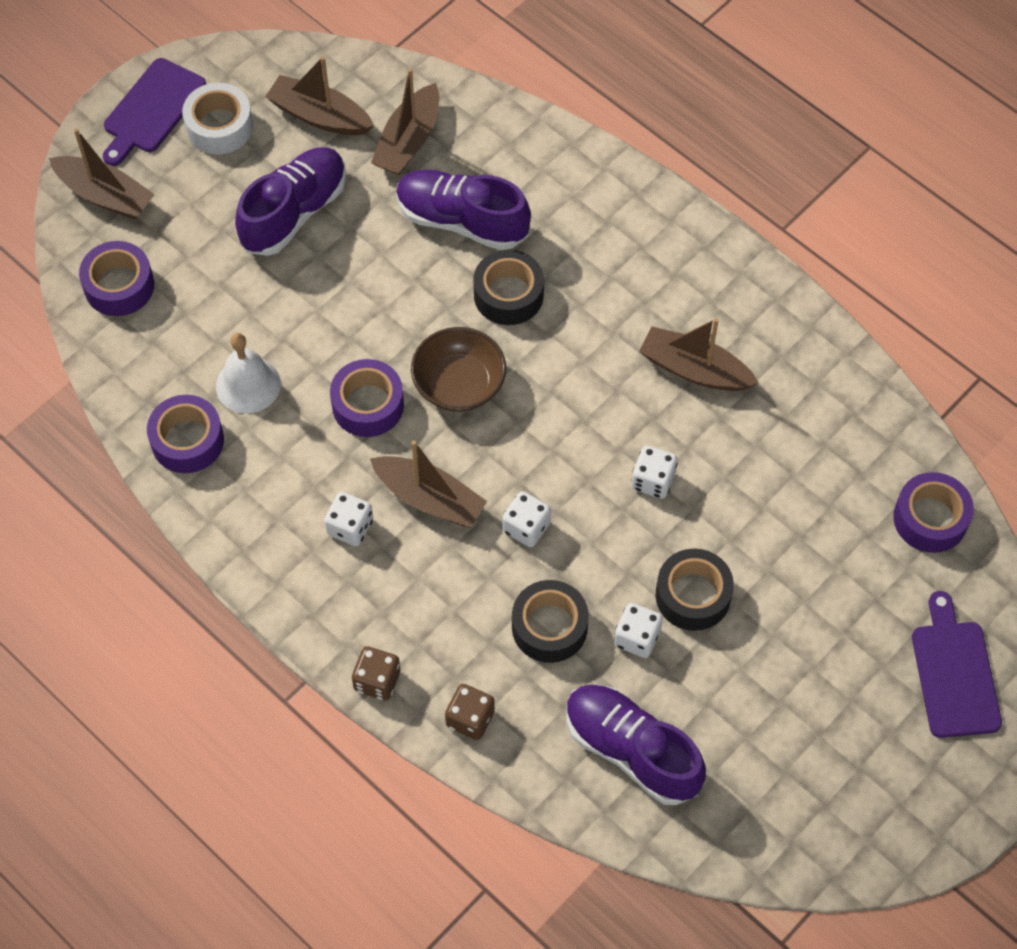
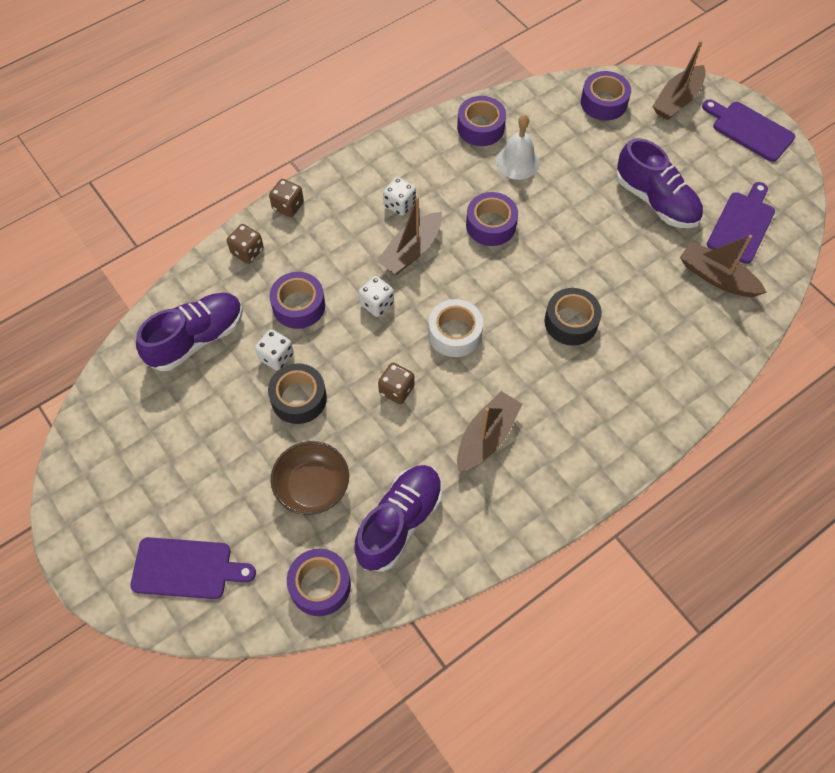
camera: 100 degrees right, 0 degrees up
(219, 126) = (734, 166): white tape -> white tape (455, 333)
(320, 116) = (742, 225): brown boat -> purple cutting board
(459, 384) = (498, 280): brown bowl -> brown bowl (312, 487)
(462, 221) = (640, 302): purple shoe -> purple shoe (399, 522)
(549, 627) = (299, 306): black tape -> purple tape
(653, 481) = (396, 390): white dice -> brown dice

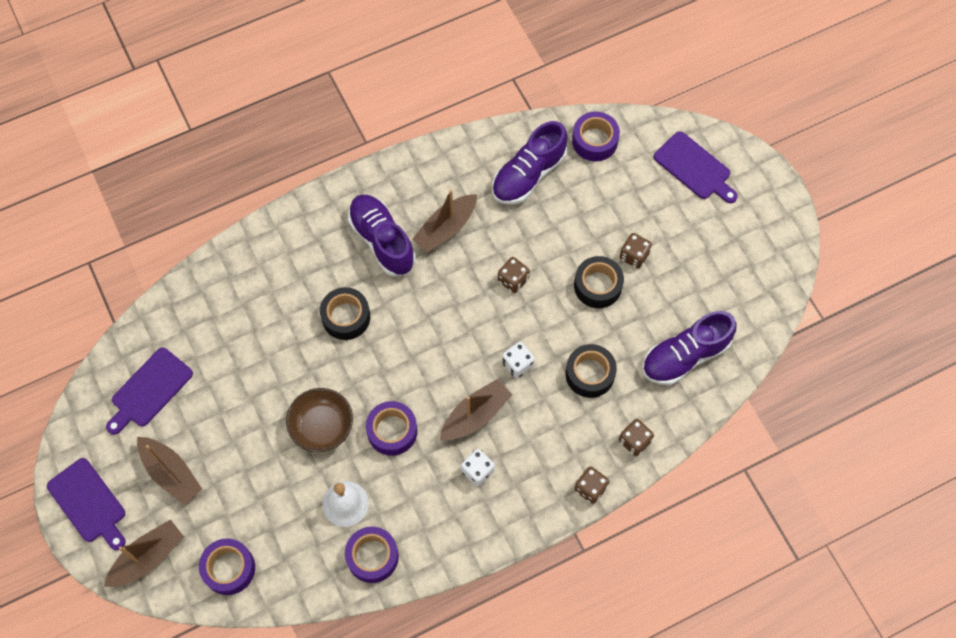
camera: 170 degrees left, 5 degrees up
(186, 568) = (694, 168): purple cutting board -> purple cutting board turned 150 degrees counterclockwise
(259, 440) = (634, 256): none -> brown dice
(276, 357) = (614, 327): white dice -> none
(299, 306) = (590, 374): purple tape -> black tape
(312, 487) = (593, 212): brown bowl -> brown bowl (322, 426)
(455, 333) = (452, 323): white tape -> none
(655, 201) = (221, 431): purple shoe -> purple shoe (382, 241)
(716, 277) = (198, 339): brown boat -> brown boat (171, 473)

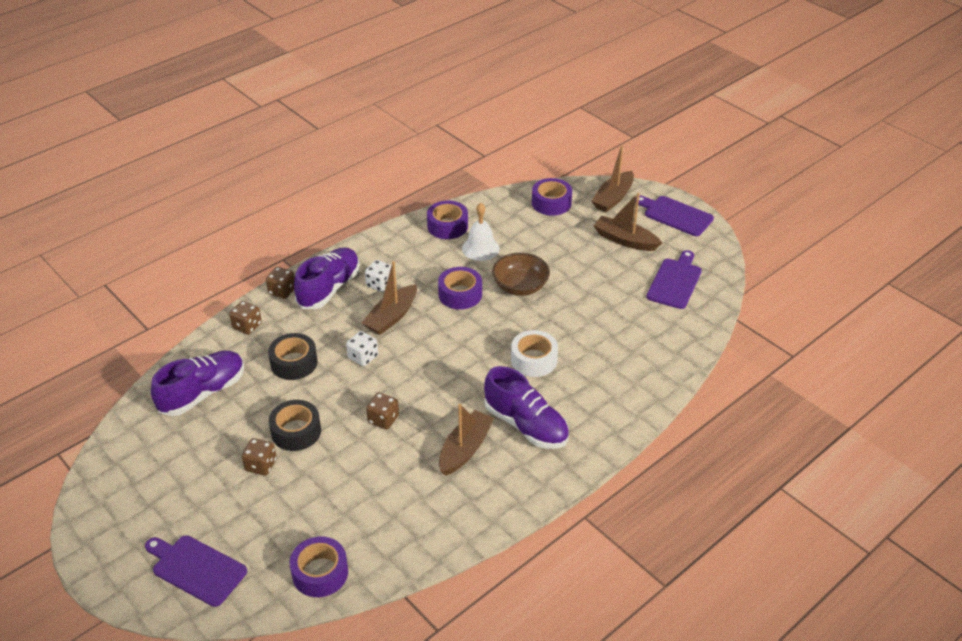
camera: 165 degrees right, 25 degrees down
(346, 317) = (534, 360): black tape -> white tape
(528, 174) = (390, 519): purple shoe -> purple shoe (329, 289)

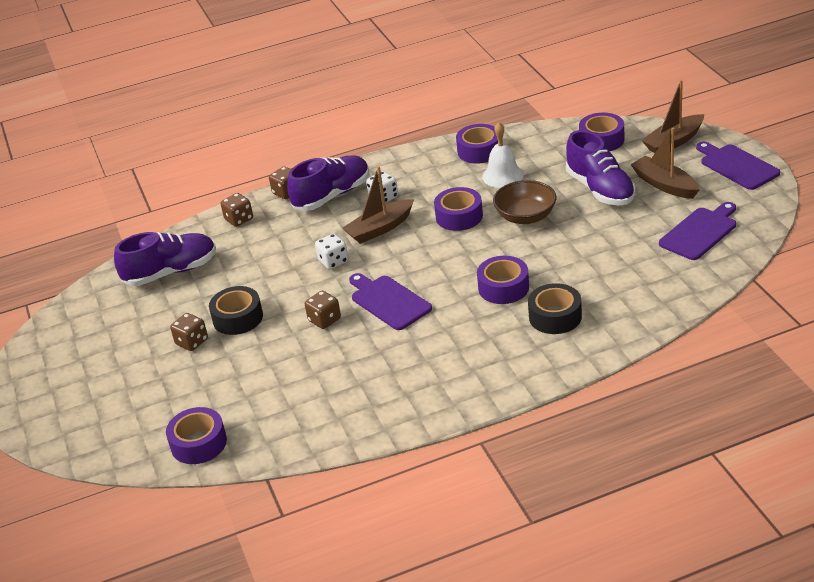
camera: 25 degrees right, 5 degrees down
(196, 569) = (93, 419): purple cutting board -> purple cutting board (388, 301)
(294, 363) = (266, 257): black tape -> black tape (555, 316)
(465, 449) = (390, 359): brown boat -> none
(526, 425) = (463, 347): purple shoe -> purple shoe (600, 189)
(534, 360) = (503, 287): white tape -> purple tape

